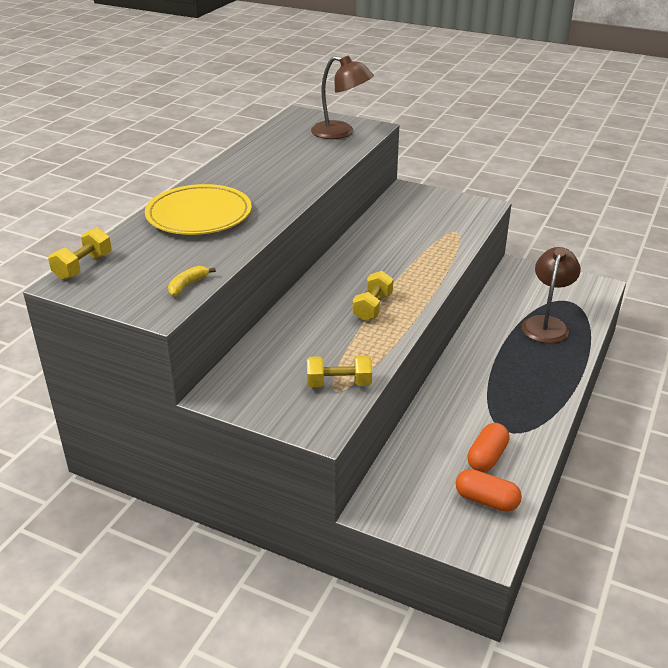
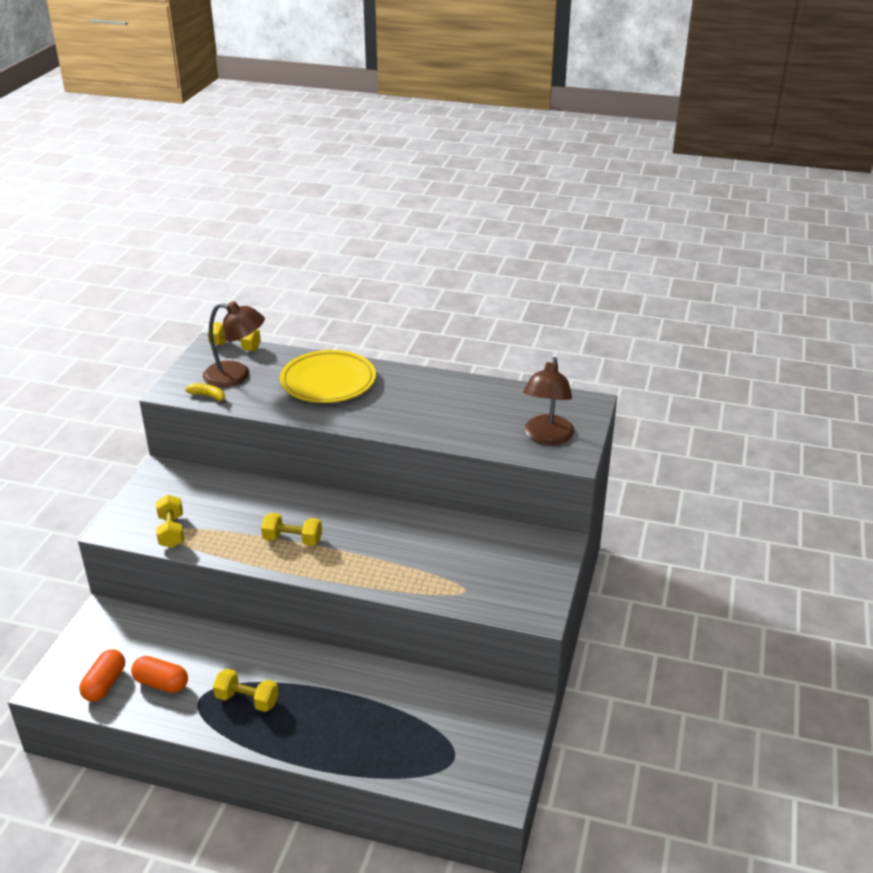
camera: 80 degrees right, 0 degrees up
(510, 400) = (247, 700): none -> yellow dumbbell
(546, 324) = (396, 734): brown lamp -> brown lamp (236, 376)

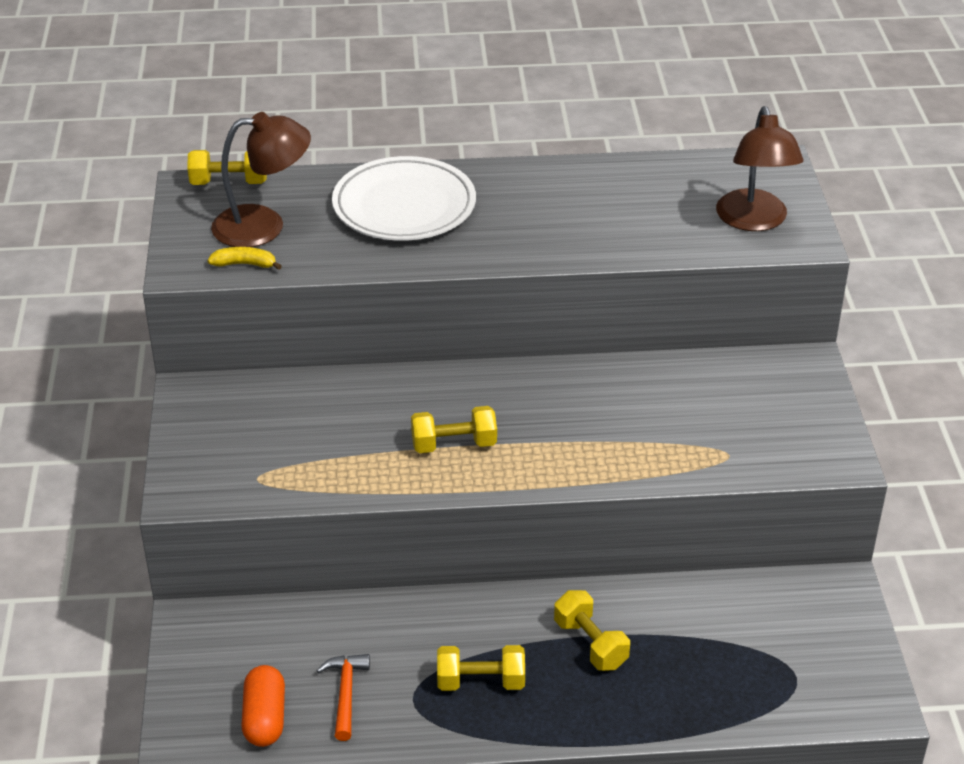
camera: 20 degrees left, 5 degrees up
(161, 683) = (346, 694): orange capsule -> orange hammer
(171, 531) = (272, 475): yellow dumbbell -> yellow dumbbell (590, 644)
(328, 381) = (404, 206): yellow plate -> white plate

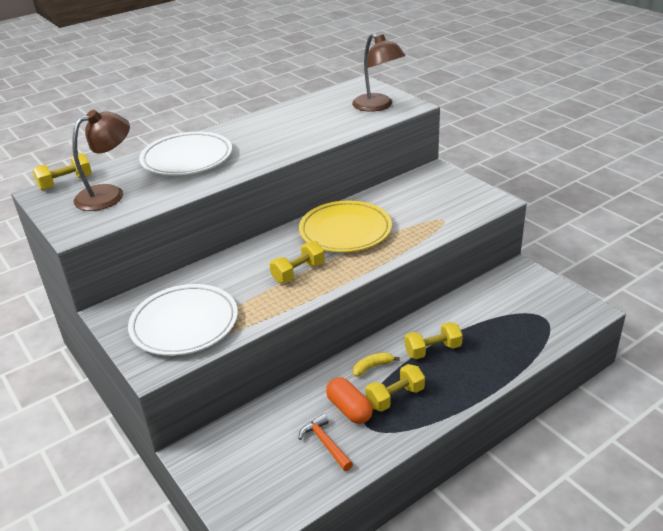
camera: 30 degrees left, 5 degrees down
(245, 264) = (115, 215): yellow banana -> yellow banana (372, 367)
(259, 451) = (184, 324): none -> white plate
(265, 718) = (289, 483): orange capsule -> orange capsule (349, 409)
(574, 408) = (345, 231): none -> yellow plate
(590, 644) = (433, 350): yellow dumbbell -> yellow dumbbell turned 45 degrees counterclockwise

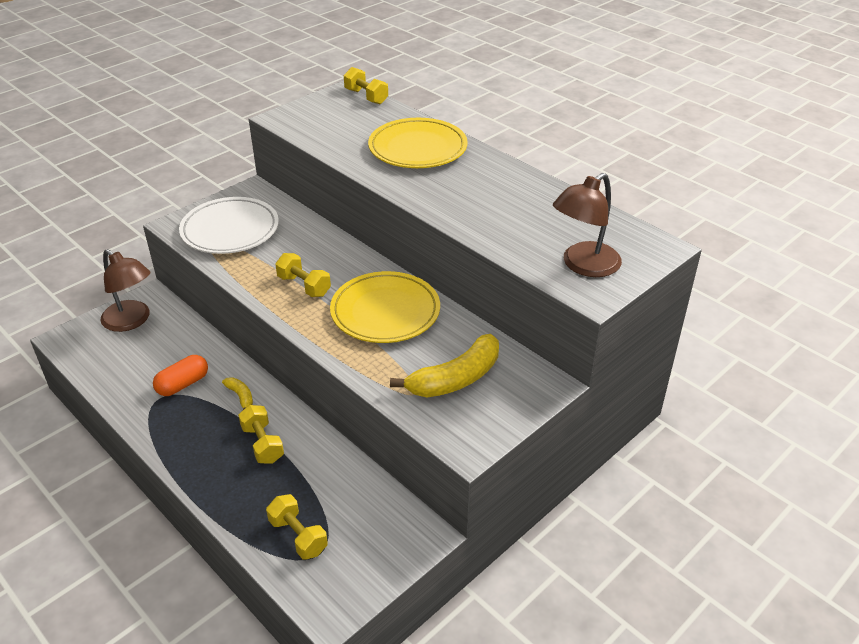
camera: 80 degrees right, 5 degrees up
(109, 194) = (343, 121): brown lamp -> brown lamp (132, 321)
(187, 158) = (417, 148): white plate -> yellow plate
(325, 443) = (143, 372): orange hammer -> none
(395, 397) = (193, 416): yellow dumbbell -> yellow dumbbell (298, 536)
(428, 203) = (455, 379): none -> yellow banana

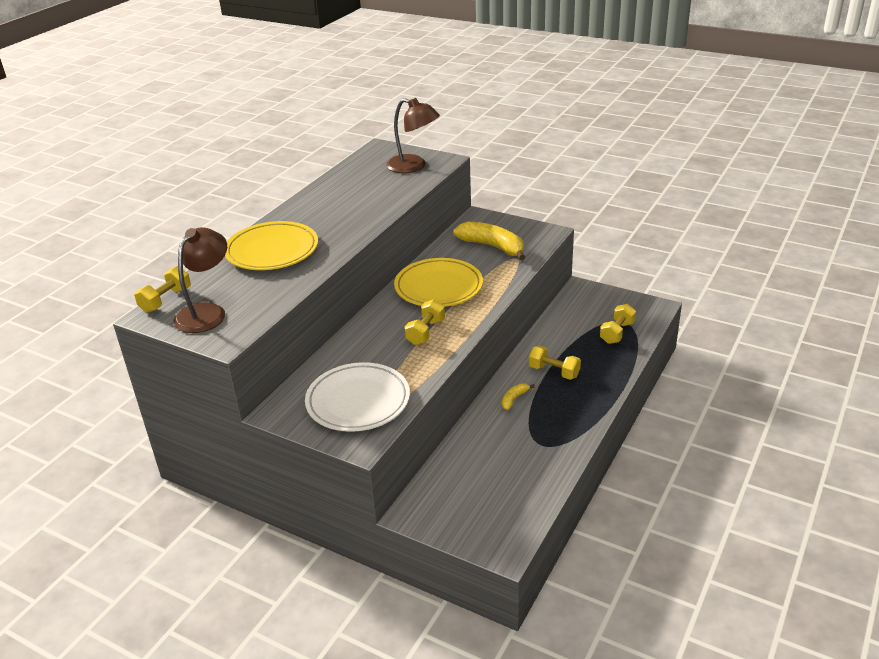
camera: 105 degrees left, 5 degrees down
(132, 321) = (454, 509): brown lamp -> brown lamp (206, 312)
(183, 384) = (519, 437): orange capsule -> none
(263, 444) = (554, 372): yellow dumbbell -> yellow dumbbell turned 75 degrees clockwise

